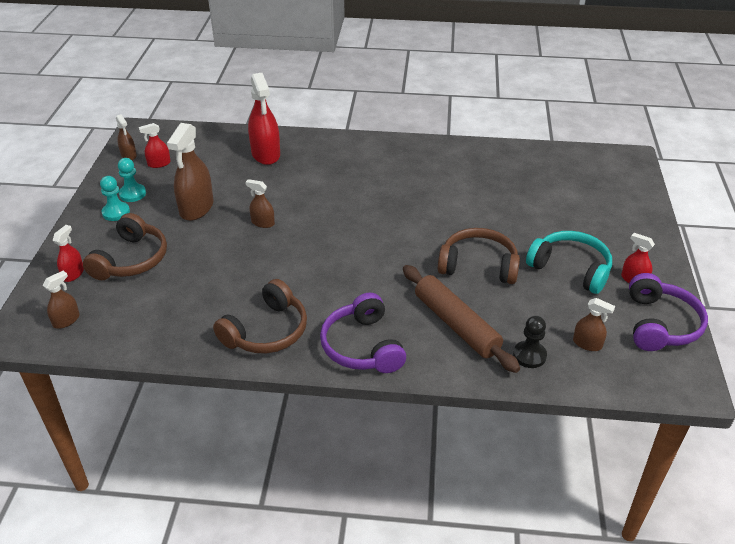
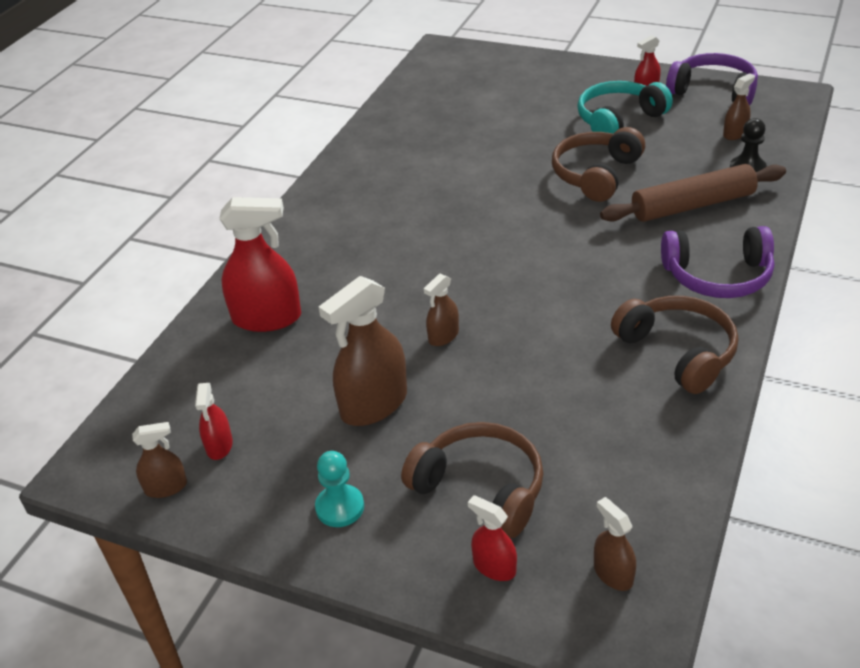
camera: 70 degrees left, 0 degrees up
(132, 194) = (294, 483): turquoise pawn -> none
(196, 208) = (374, 404): brown spray bottle -> brown spray bottle turned 105 degrees clockwise

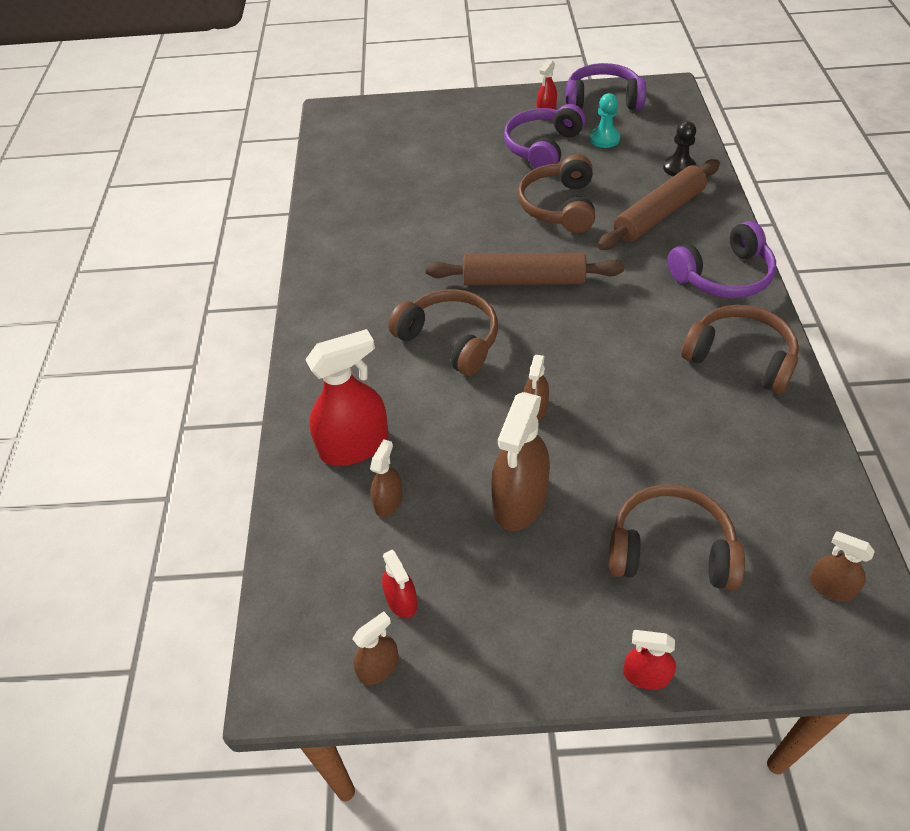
camera: 25 degrees left, 10 degrees up
(340, 507) = (561, 619): turquoise pawn -> turquoise pawn (604, 139)
(408, 259) = (450, 340): none -> brown headphones
(494, 567) = (734, 621): red spray bottle -> red spray bottle (646, 675)
(513, 229) = (523, 280): none -> brown rolling pin
(619, 120) = (543, 147): turquoise headphones -> purple headphones
(735, 134) = (647, 137): brown spray bottle -> brown spray bottle (388, 501)

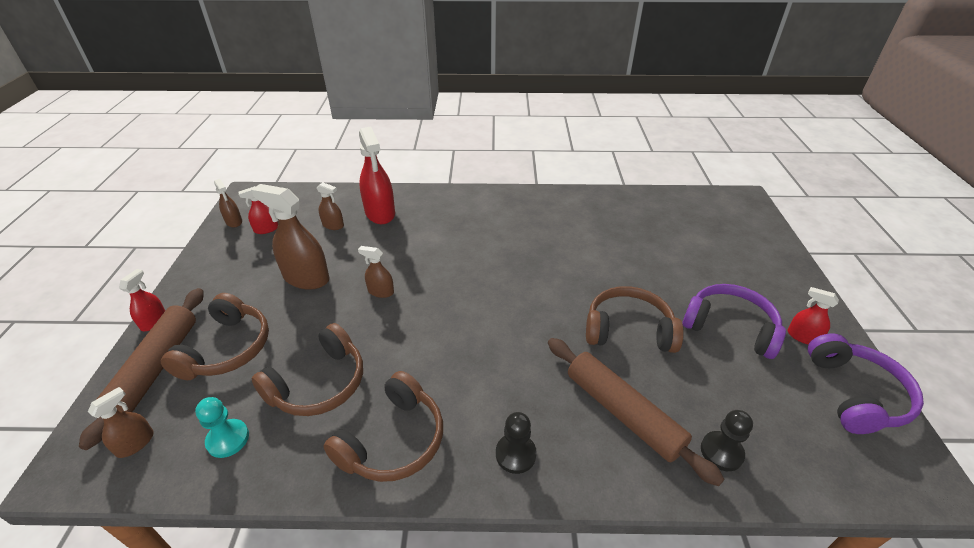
camera: 90 degrees right, 10 degrees down
(450, 340) = (460, 253): brown headphones -> brown headphones (318, 383)
(523, 280) = (522, 296): brown rolling pin -> brown rolling pin (156, 367)
(604, 139) = (764, 383): turquoise pawn -> turquoise pawn (228, 439)
(723, 275) = (515, 454): purple headphones -> black pawn

